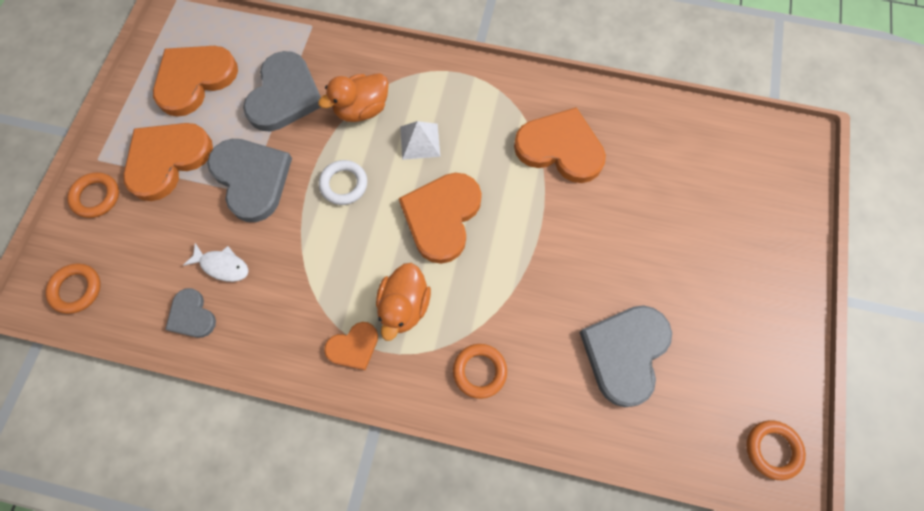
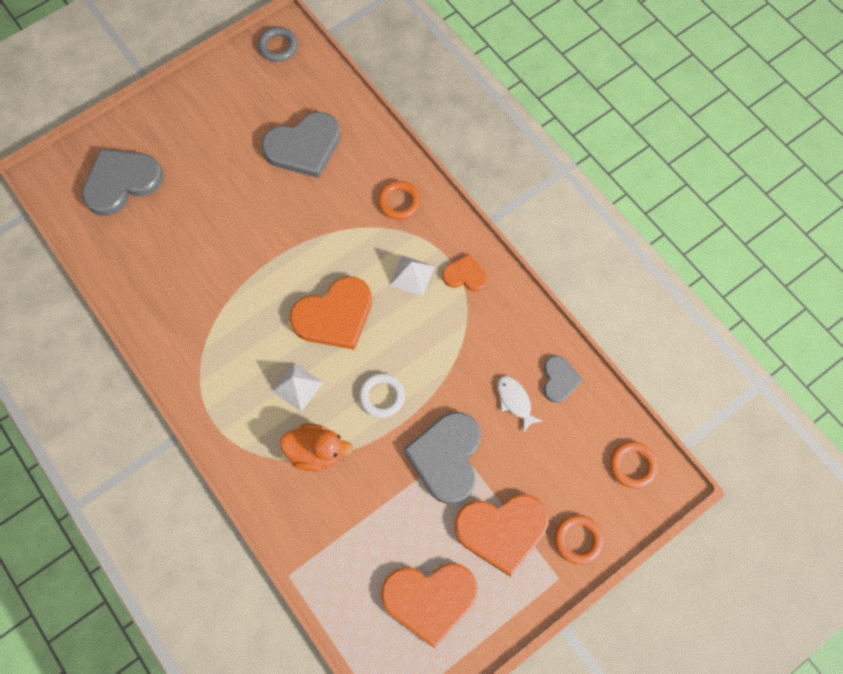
camera: 140 degrees left, 0 degrees up
(284, 95) = (366, 517): grey heart -> grey heart (121, 182)
(404, 306) = (412, 275): orange duck -> white pyramid
(560, 148) = (205, 299): orange heart -> none
(772, 449) = (278, 47): orange ring -> grey ring

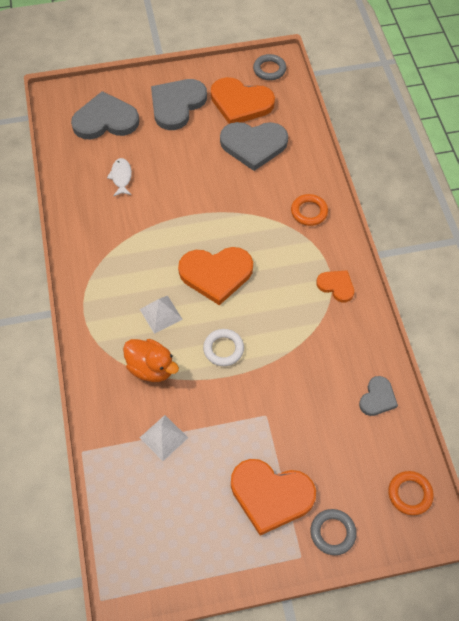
camera: 25 degrees right, 10 degrees down
(412, 275) = (292, 269): white pyramid -> white pyramid (164, 437)
(429, 599) = (184, 522): orange heart -> orange heart (240, 103)
(446, 457) = (253, 418): grey heart -> grey heart (177, 105)
(515, 401) = (331, 398): white fish -> white fish (121, 177)
(578, 539) = (332, 533): orange ring -> grey ring

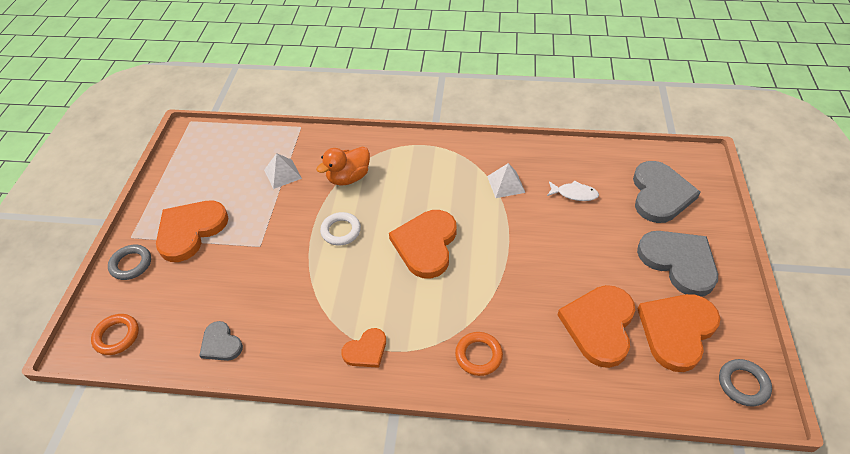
camera: 110 degrees right, 10 degrees down
(161, 314) = (399, 194): white pyramid -> white pyramid (506, 184)
(253, 145) = (599, 325): grey heart -> orange heart

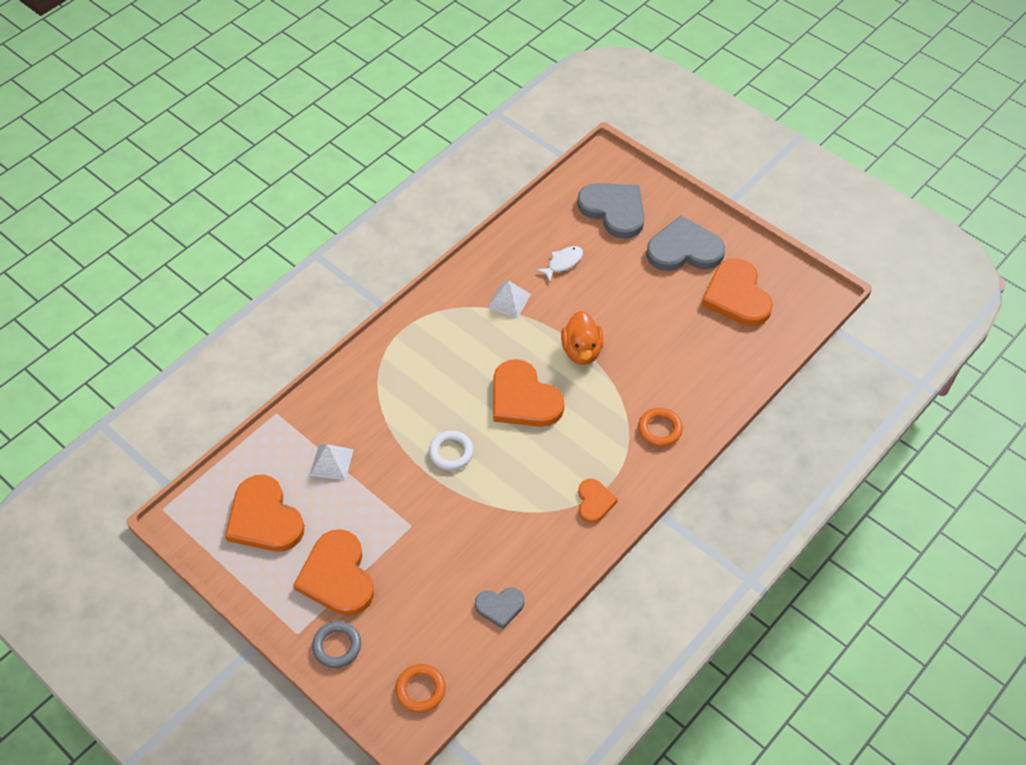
camera: 55 degrees left, 5 degrees up
(348, 177) = (389, 411): orange duck -> orange duck (582, 351)
(599, 325) = (696, 337): orange heart -> orange heart (264, 518)
(743, 384) = (803, 292): grey ring -> none

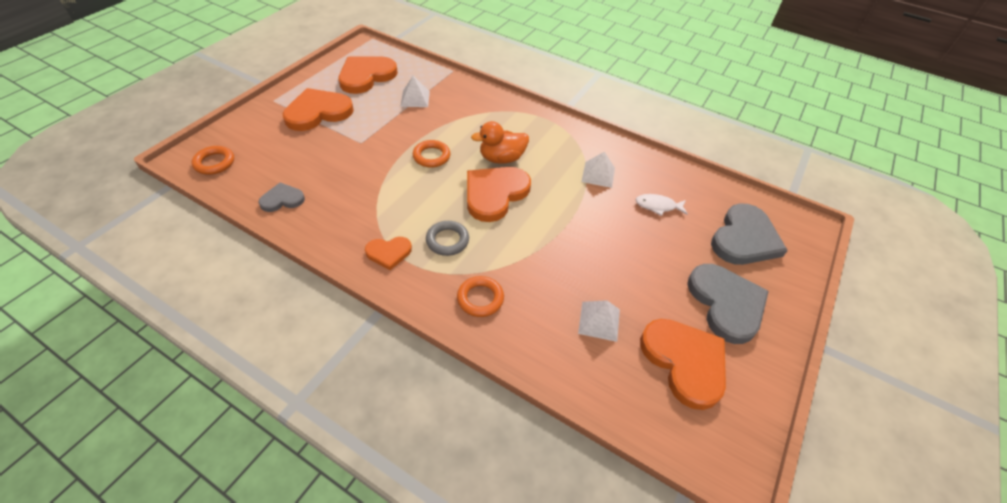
camera: 75 degrees right, 5 degrees down
(337, 646) = (260, 118): grey ring -> grey ring (447, 240)
(451, 452) = (431, 156): white ring -> orange ring
(500, 607) = (282, 199): grey heart -> grey heart turned 90 degrees clockwise
(563, 263) = (658, 206): white fish -> white fish turned 150 degrees clockwise
(582, 351) = (559, 229): orange duck -> orange duck (501, 158)
(693, 344) = (599, 321): none -> white pyramid
(737, 296) = (684, 362): orange heart -> orange heart turned 90 degrees clockwise

